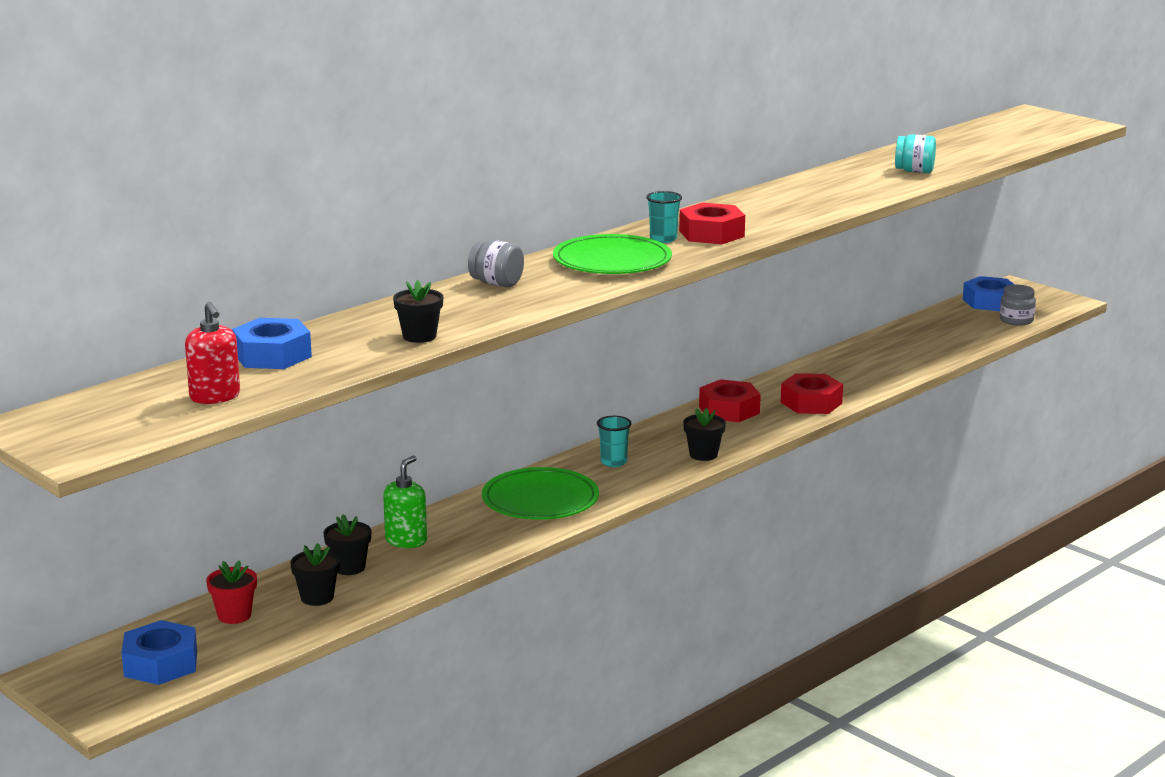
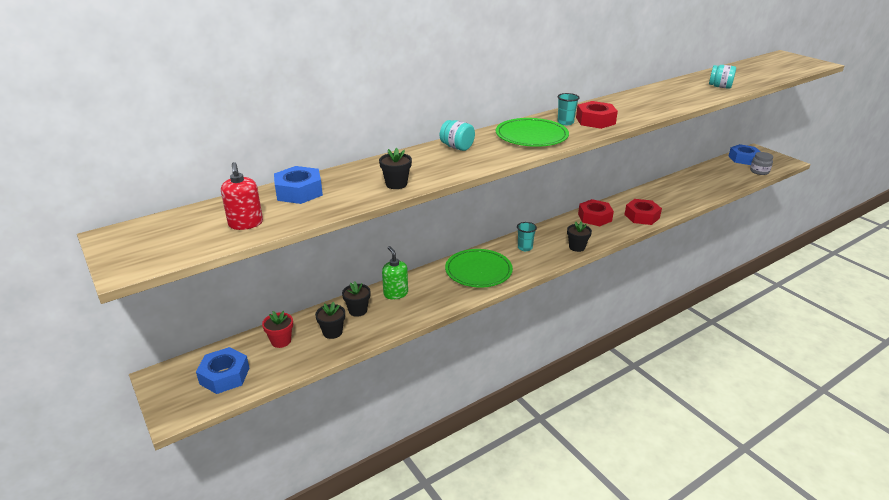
camera: 10 degrees right, 10 degrees up
(406, 540) = (395, 293): green soap dispenser -> green soap dispenser turned 60 degrees counterclockwise
(496, 284) = (457, 147): grey jar -> turquoise jar

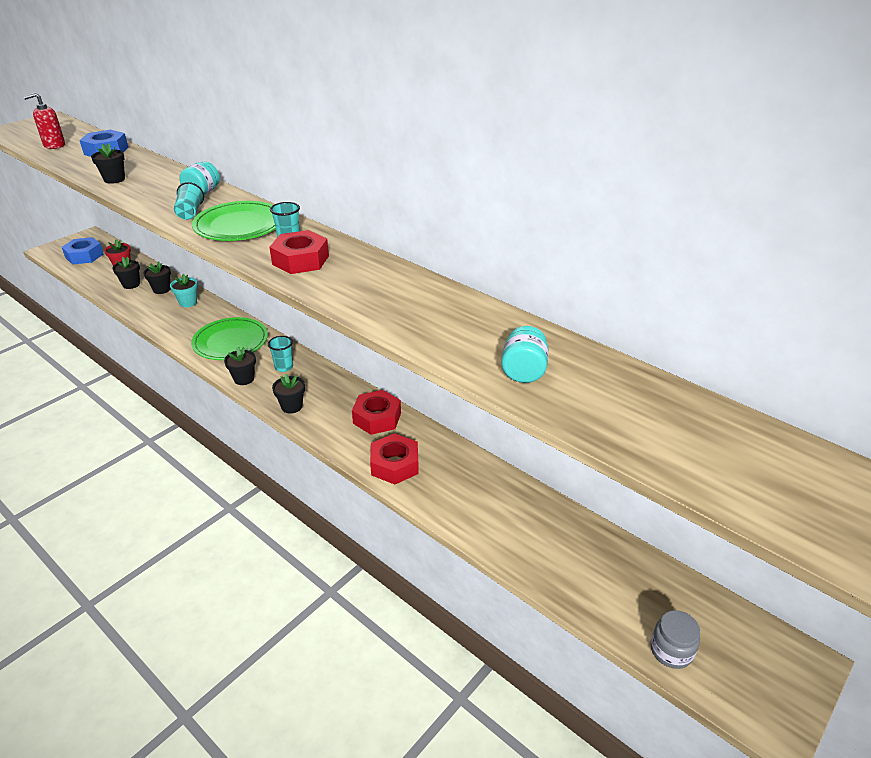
camera: 75 degrees right, 5 degrees up
(395, 293) = (188, 302): green soap dispenser -> turquoise flower pot
(499, 152) = (190, 213): none -> turquoise cup
(536, 266) = (244, 379): none -> black flower pot
(743, 159) = (727, 627): blue nut -> none

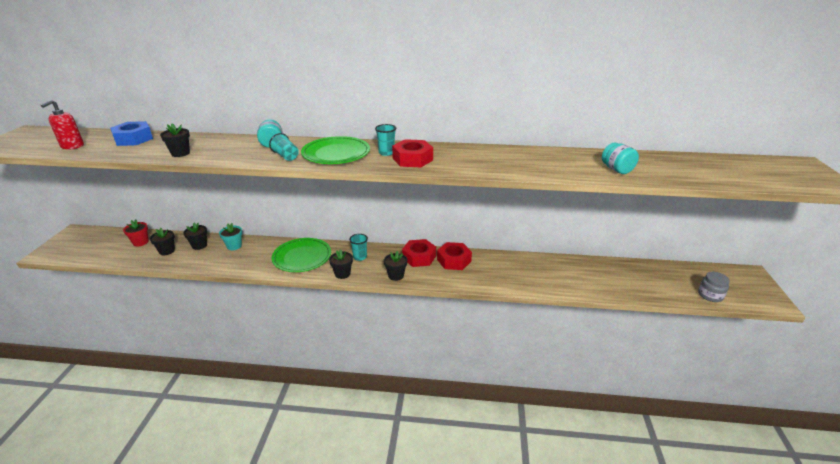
camera: 35 degrees left, 5 degrees down
(84, 256) = (91, 246): blue nut -> none
(394, 465) = (495, 278): red nut -> red nut (419, 257)

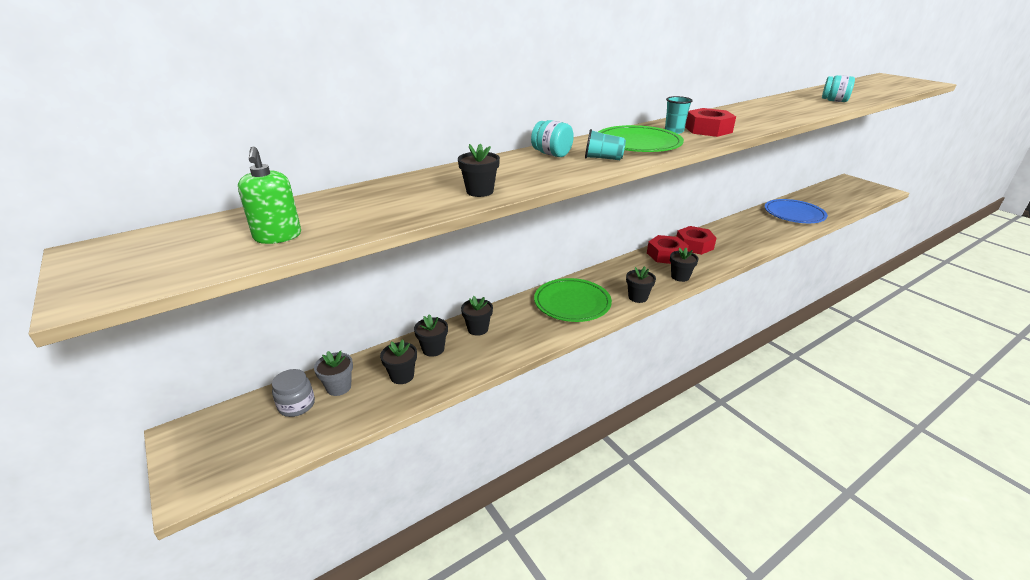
camera: 40 degrees left, 0 degrees up
(72, 146) = (278, 236): red soap dispenser -> green soap dispenser
(133, 139) = (355, 200): blue nut -> none
(140, 242) = (339, 387): red flower pot -> grey flower pot
(234, 246) = (478, 329): turquoise flower pot -> black flower pot
(360, 257) = (622, 277): turquoise cup -> none
(600, 276) = (794, 214): none -> blue plate
(710, 295) = (858, 200): grey jar -> grey jar (296, 405)

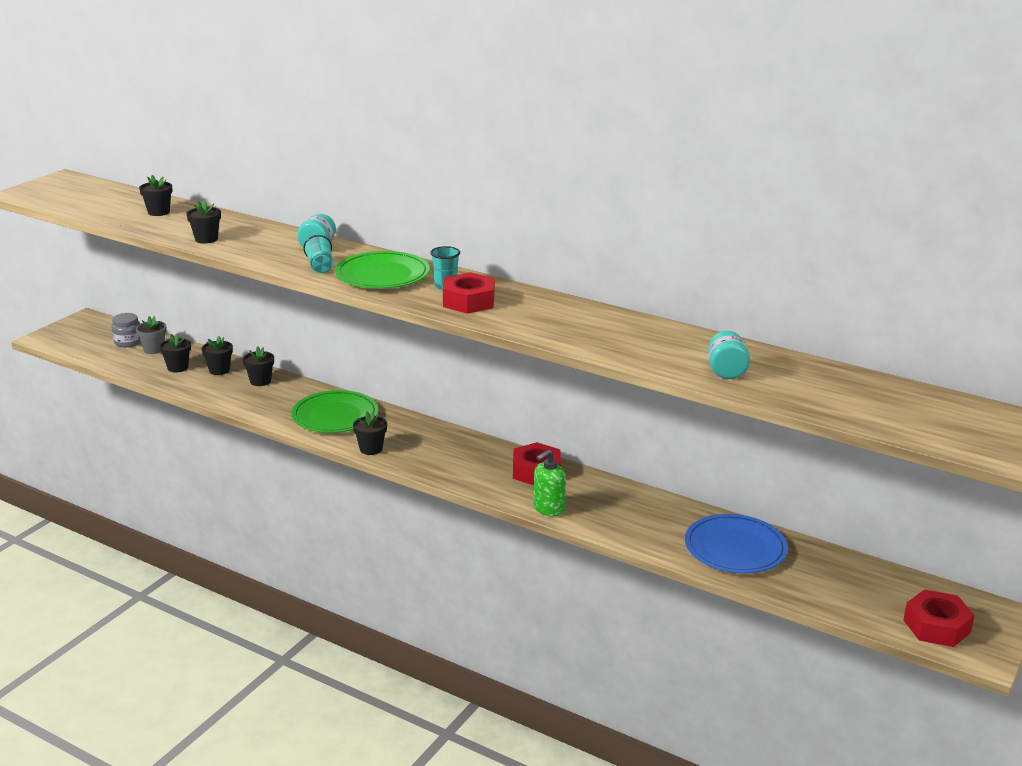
camera: 65 degrees right, 5 degrees down
(278, 236) = (100, 207): green soap dispenser -> green soap dispenser (548, 509)
(666, 255) = (491, 455): red nut -> red nut (936, 626)
(680, 277) = (438, 469): black flower pot -> black flower pot (159, 212)

